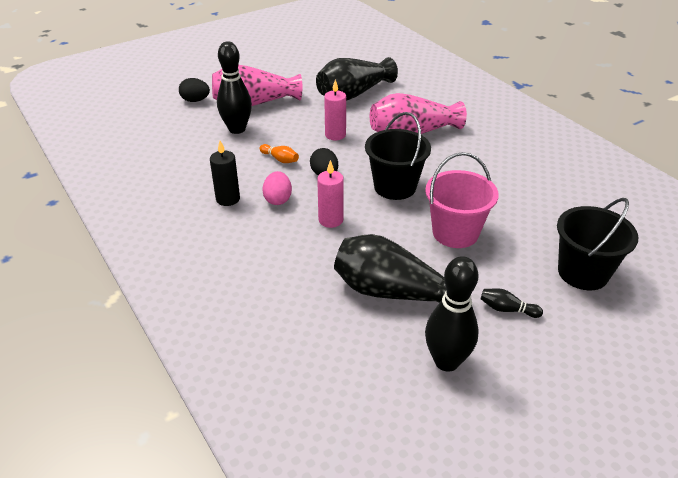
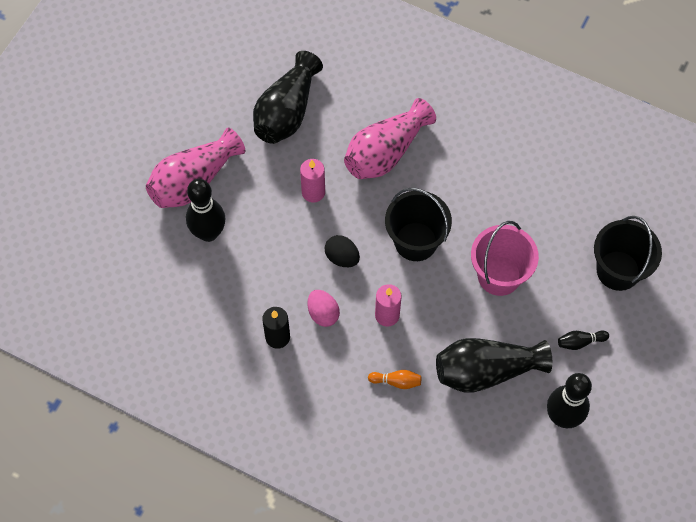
camera: 30 degrees left, 25 degrees up
(195, 100) = (126, 208): black egg -> none
(280, 159) = (285, 257): orange bowling pin -> orange bowling pin (396, 381)

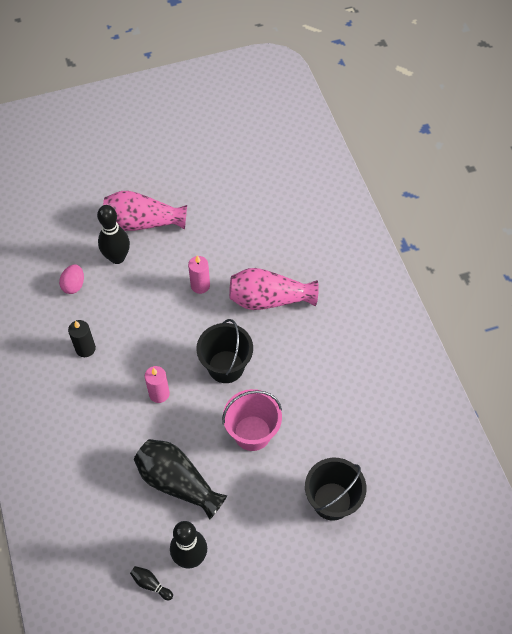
camera: 45 degrees right, 5 degrees down
(287, 112) = (238, 227): black vase -> none
(323, 313) = (125, 359): pink egg -> pink egg (74, 285)
(342, 257) = (173, 337): black egg -> none
(396, 381) = (119, 437): orange bowling pin -> none
(580, 342) = (255, 522): black bowling pin -> black bowling pin (151, 584)

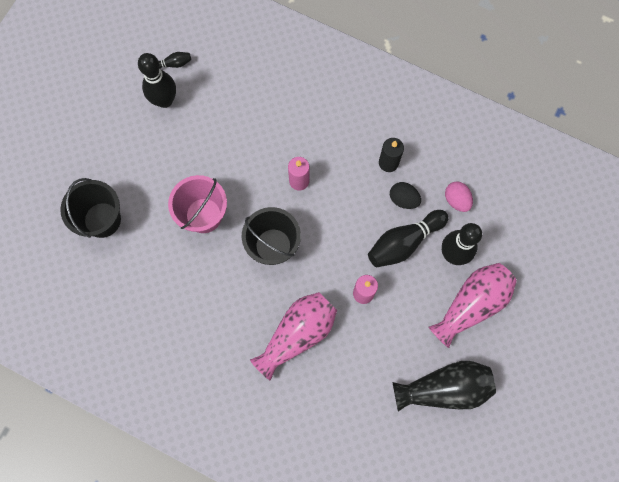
camera: 135 degrees right, 15 degrees up
(106, 316) = (403, 199): none -> black egg
(138, 291) = (404, 242): none -> black bowling pin
(177, 482) = (221, 136): black vase -> black vase (444, 388)

